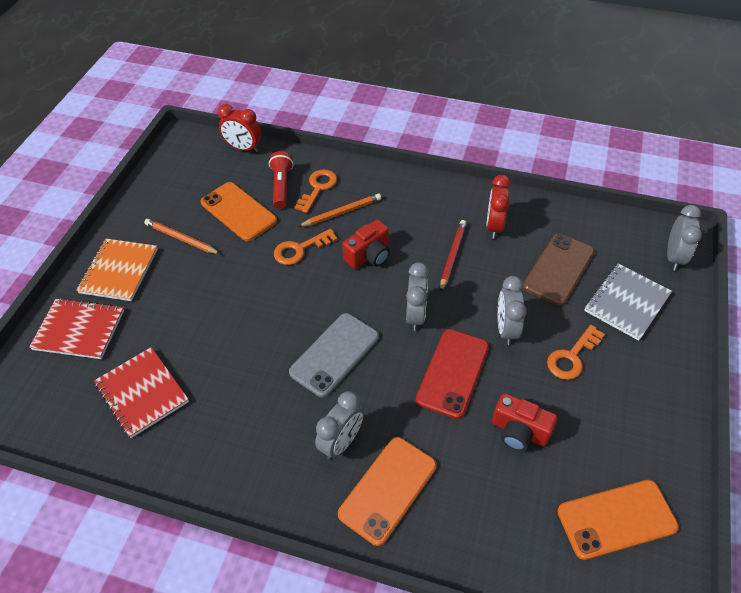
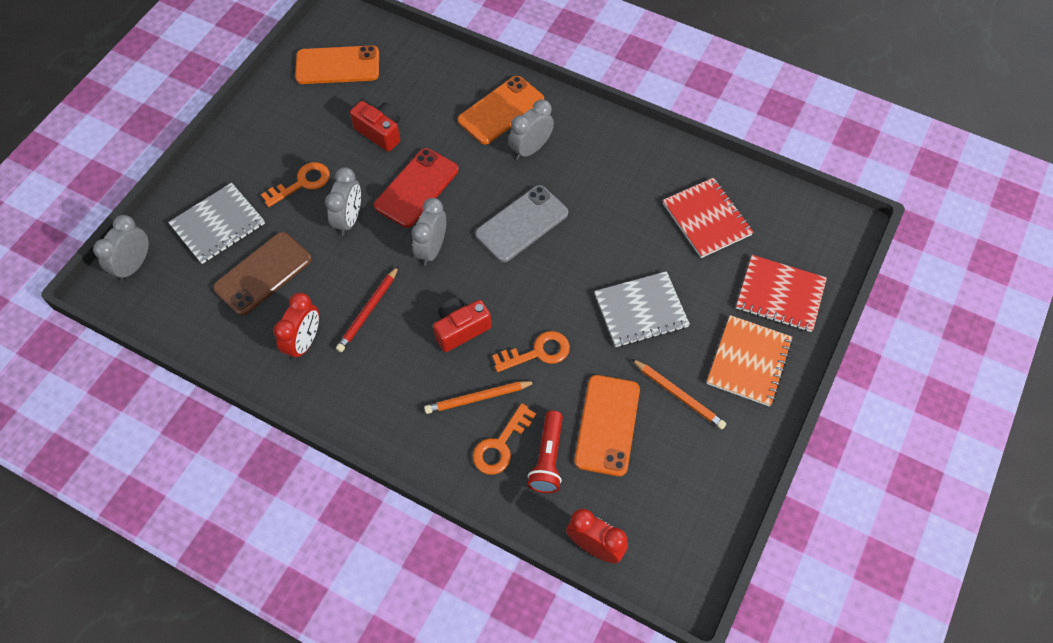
camera: 170 degrees left, 10 degrees up
(212, 295) = (640, 310): none -> grey notebook
(238, 211) = (607, 425): orange phone -> orange phone turned 45 degrees clockwise

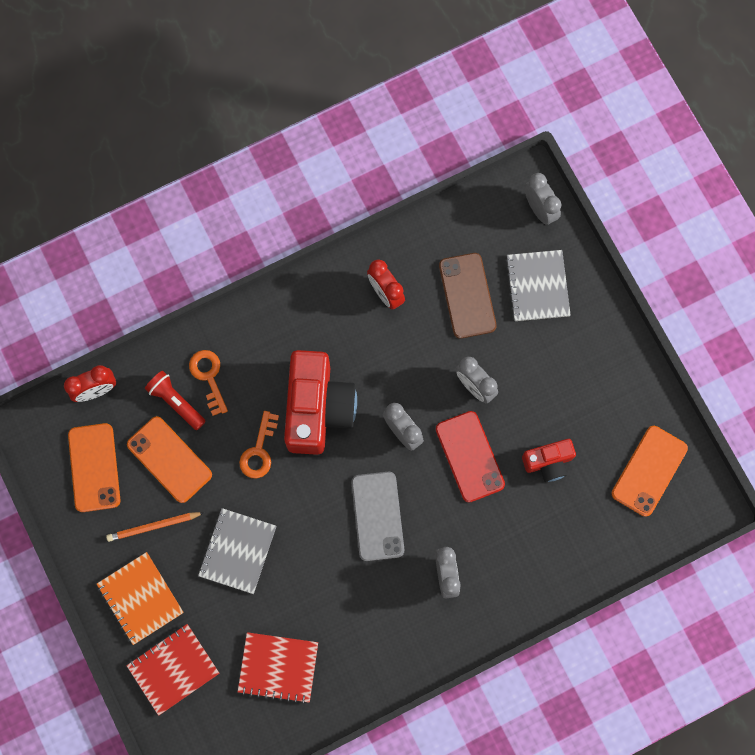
camera: 125 degrees right, 15 degrees up
(302, 183) = (536, 370): orange key -> none
(368, 311) = (380, 352): red pencil -> none
(460, 329) = (317, 408): red camera -> red camera, size x1.93
(478, 398) = (254, 385): orange pencil -> none
(501, 110) = (504, 578): orange phone -> orange phone (94, 467)

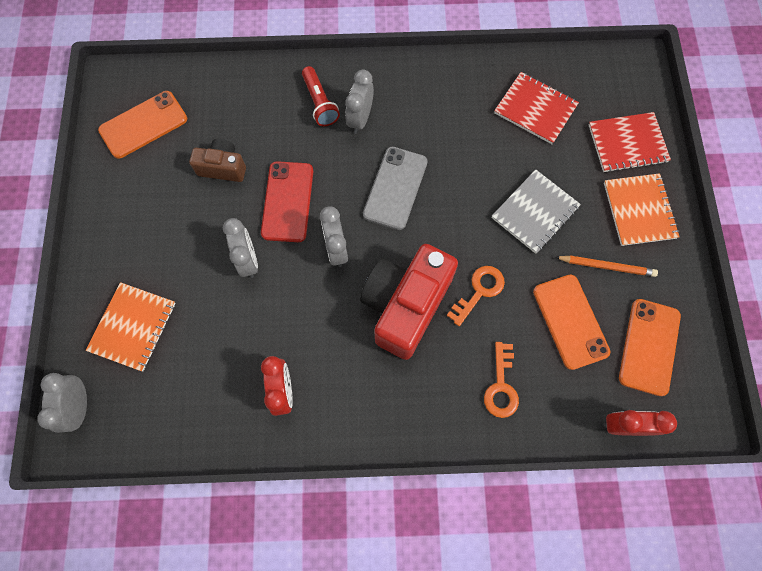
camera: 155 degrees left, 5 degrees down
(176, 402) = (544, 375): red flashlight -> red flashlight (320, 103)
(467, 295) = (204, 349): brown phone -> none
(537, 286) = (133, 327): grey notebook -> orange notebook
(548, 462) = (223, 168): red camera -> brown camera

